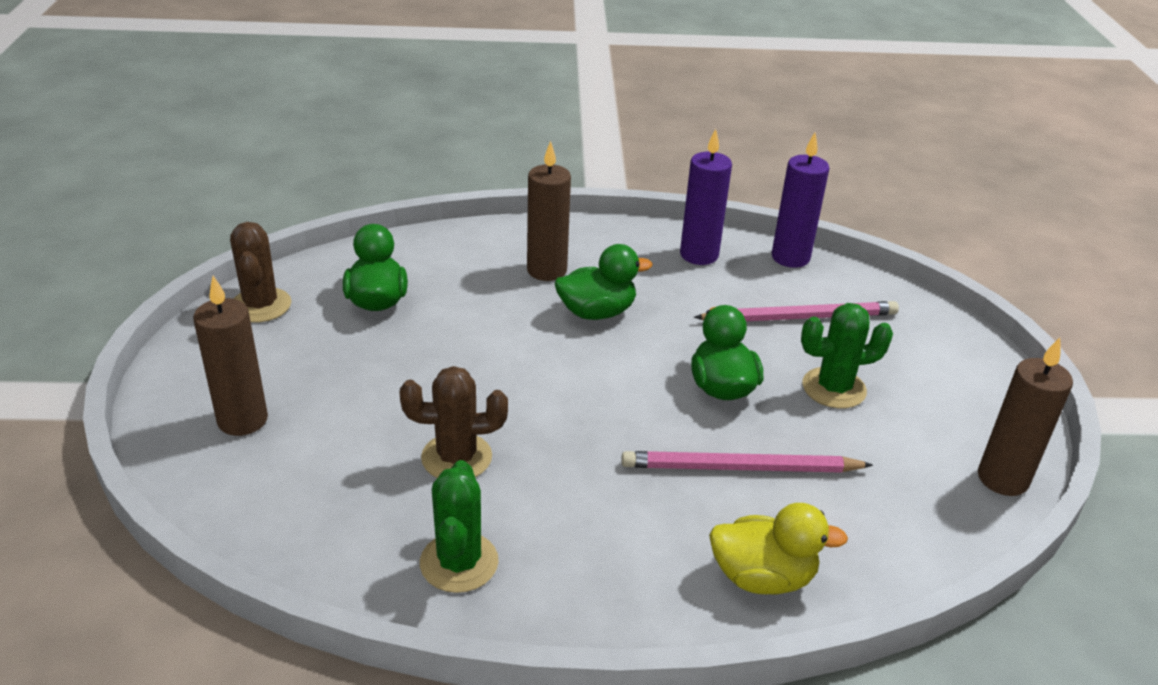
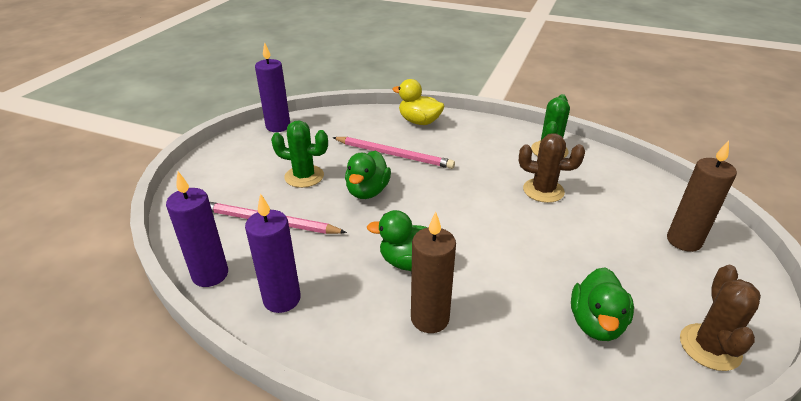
camera: 155 degrees left, 0 degrees up
(1002, 479) = (278, 126): brown candle -> purple candle

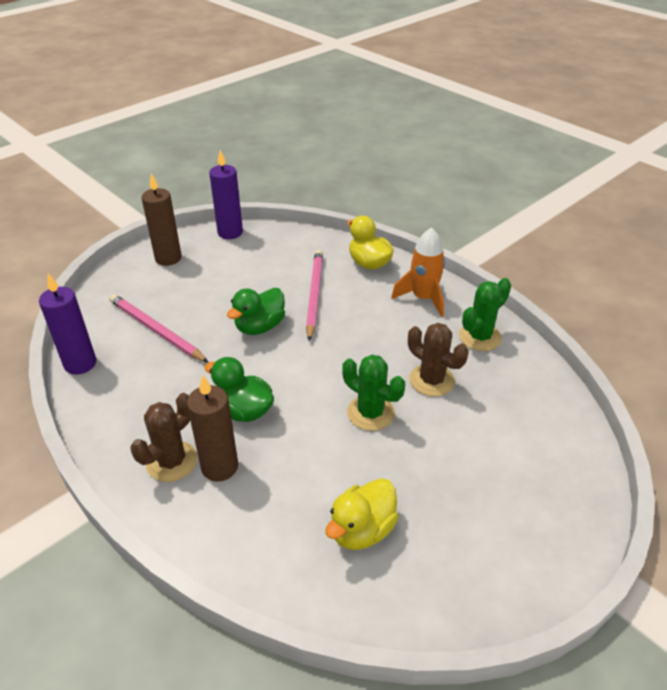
camera: 25 degrees right, 5 degrees up
(282, 299) = (118, 405): purple candle -> none
(304, 176) = (215, 294): green cactus -> green cactus (370, 413)
(394, 155) = (314, 294): pink pencil -> pink pencil turned 135 degrees counterclockwise
(483, 135) = (423, 298): none -> orange rocket
(596, 323) = (362, 530): green duck -> yellow duck
(683, 241) = (534, 486): brown candle -> brown candle (168, 258)
(709, 347) = (452, 597): brown cactus -> brown cactus (172, 461)

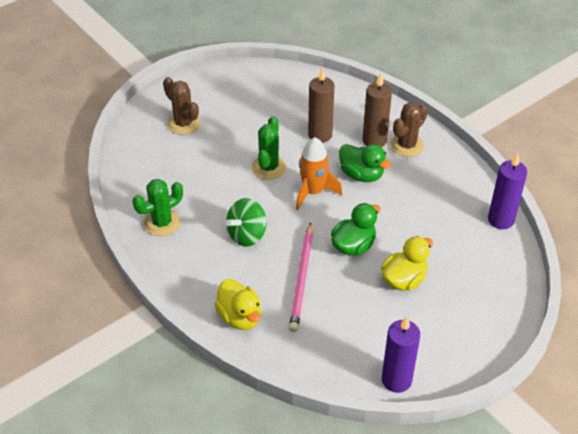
camera: 175 degrees left, 5 degrees up
(156, 330) = (447, 248): pink pencil -> none
(168, 258) = (460, 341): brown candle -> brown candle (320, 135)
(362, 530) = (287, 104): yellow duck -> yellow duck (404, 279)
(370, 413) = (269, 167): green cactus -> green cactus turned 60 degrees clockwise
(379, 330) = (247, 235): none -> green spinning top
(423, 298) = (197, 267): orange rocket -> orange rocket (313, 192)
(432, 380) = (216, 188): brown cactus -> brown cactus (183, 124)

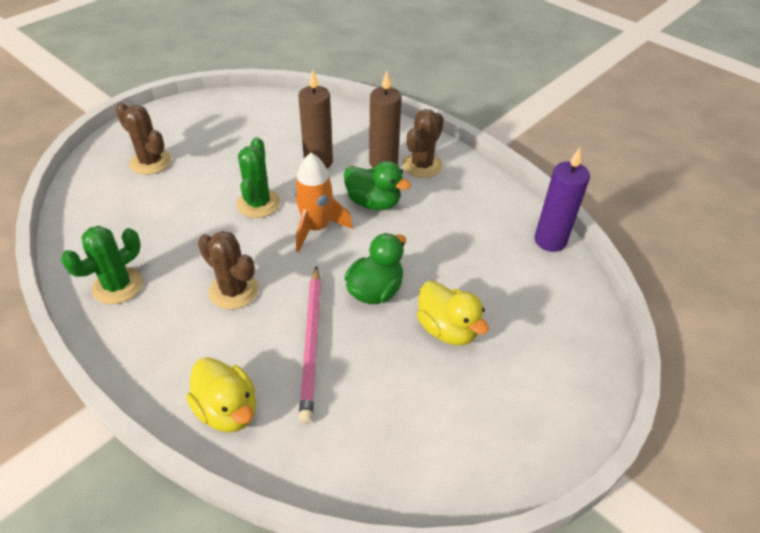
camera: 10 degrees left, 0 degrees up
(247, 235) = (234, 291): green spinning top -> brown cactus
(396, 380) = (463, 482): purple candle -> none
(404, 279) = (447, 329): yellow duck -> yellow duck turned 105 degrees clockwise

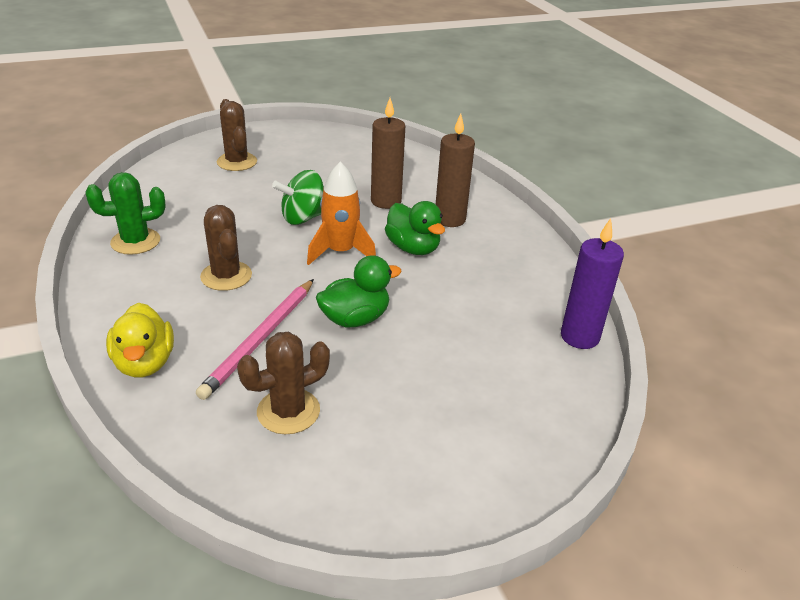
camera: 25 degrees right, 10 degrees down
(258, 203) = (303, 218): green cactus -> green spinning top
(422, 165) = (488, 232): brown cactus -> brown cactus (288, 411)
(447, 329) = (401, 375): yellow duck -> none

